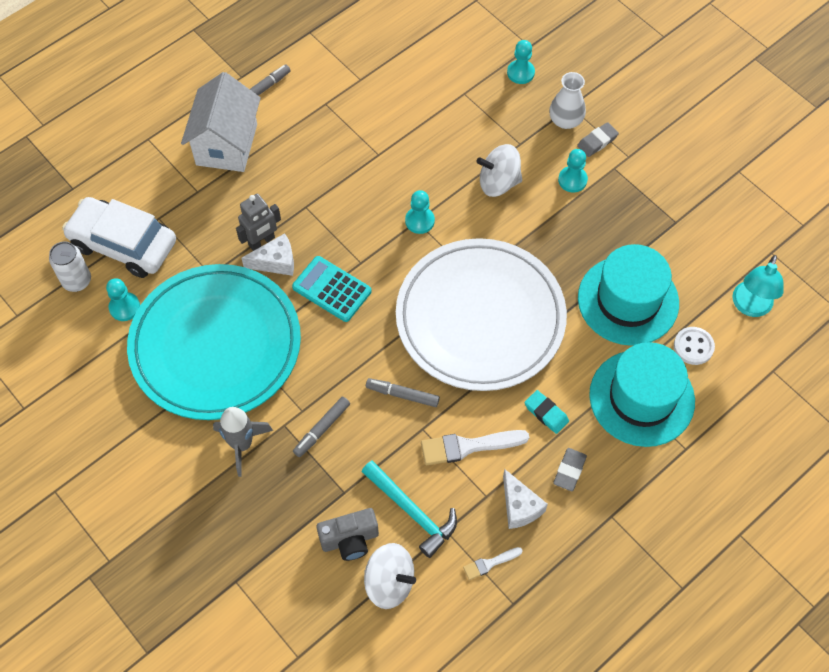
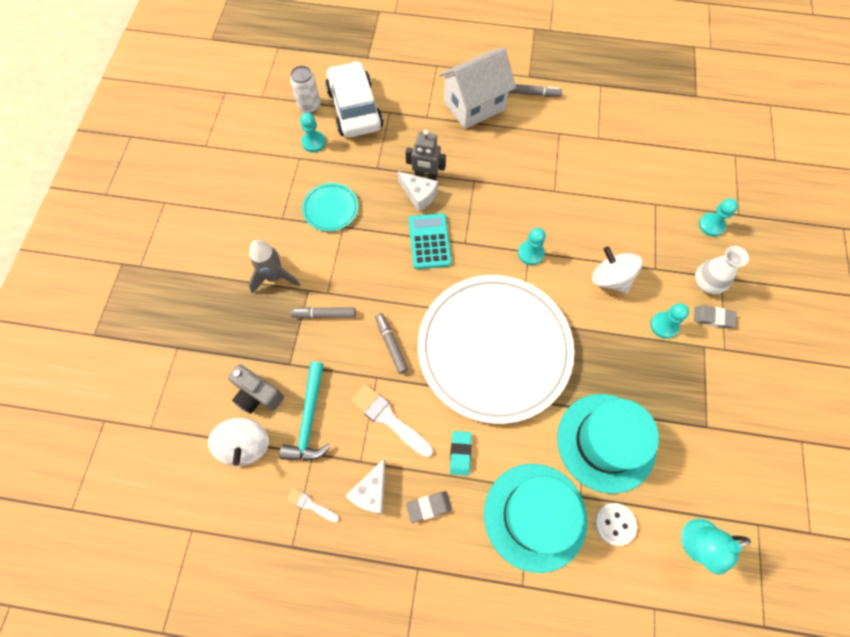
camera: 50 degrees right, 5 degrees up
(216, 345) = (330, 209): turquoise plate -> turquoise plate, size x0.40

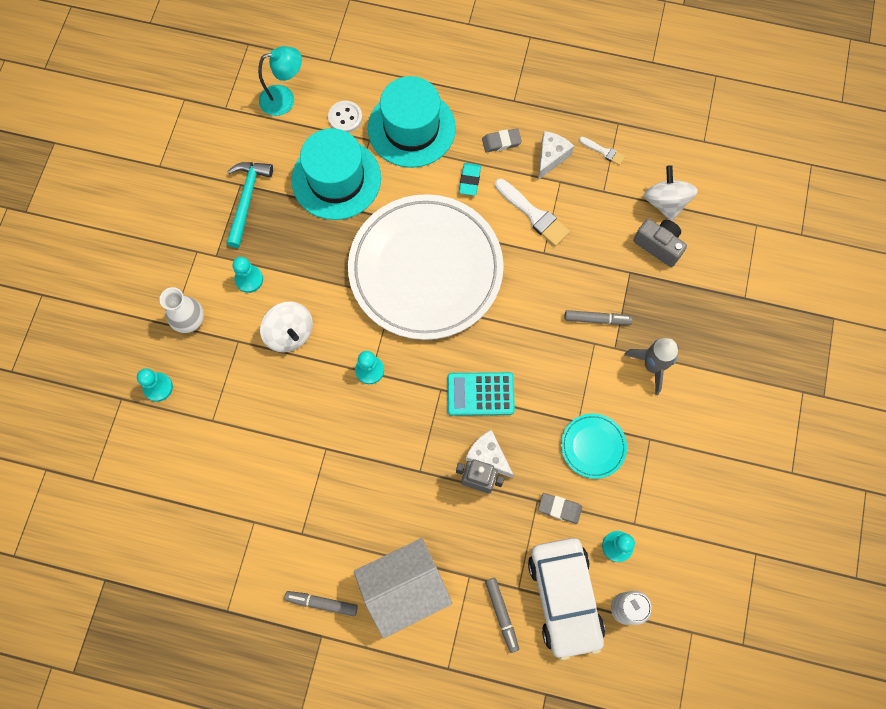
camera: 175 degrees left, 5 degrees up
(309, 419) = (608, 220): turquoise hammer -> turquoise hammer (247, 199)
(391, 344) = (528, 283): grey marker -> grey marker (501, 614)
(429, 241) = (480, 394): turquoise calculator -> turquoise calculator turned 90 degrees clockwise
(713, 318) = (196, 283): grey eraser -> grey eraser (559, 508)

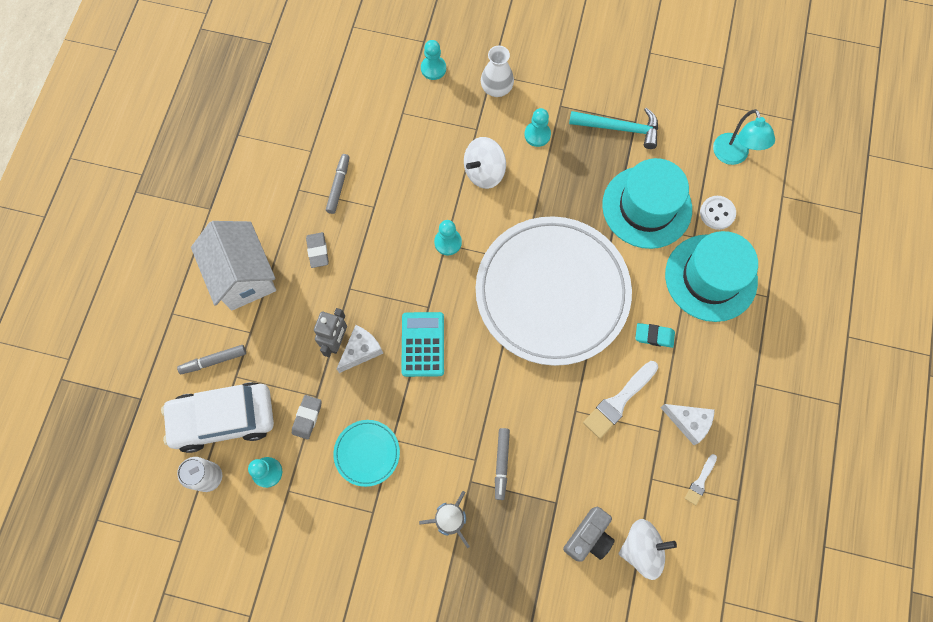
camera: 90 degrees right, 0 degrees up
(322, 603) = (237, 208): grey marker -> grey marker (338, 186)
(501, 142) = (702, 369): grey eraser -> grey eraser (318, 251)

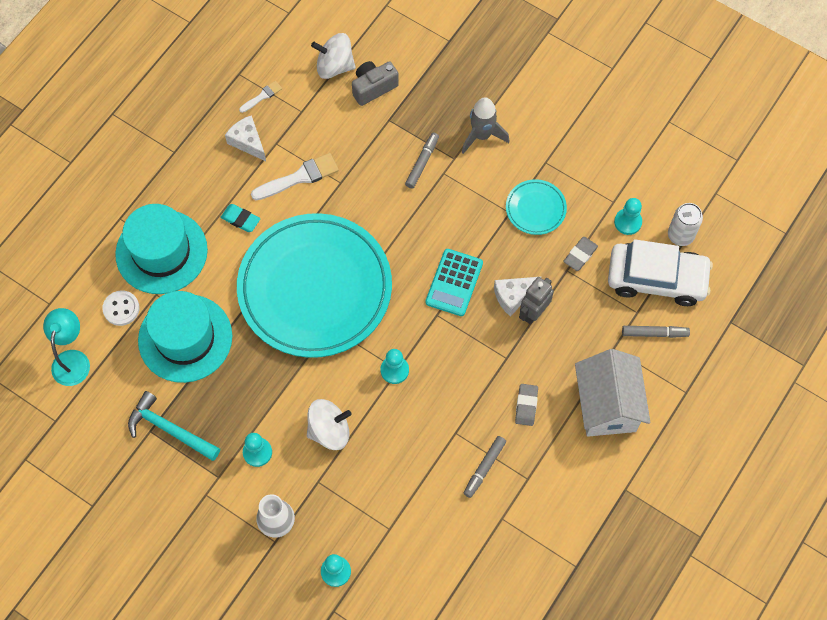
camera: 160 degrees left, 5 degrees down
(552, 292) = (315, 288): white plate -> turquoise plate

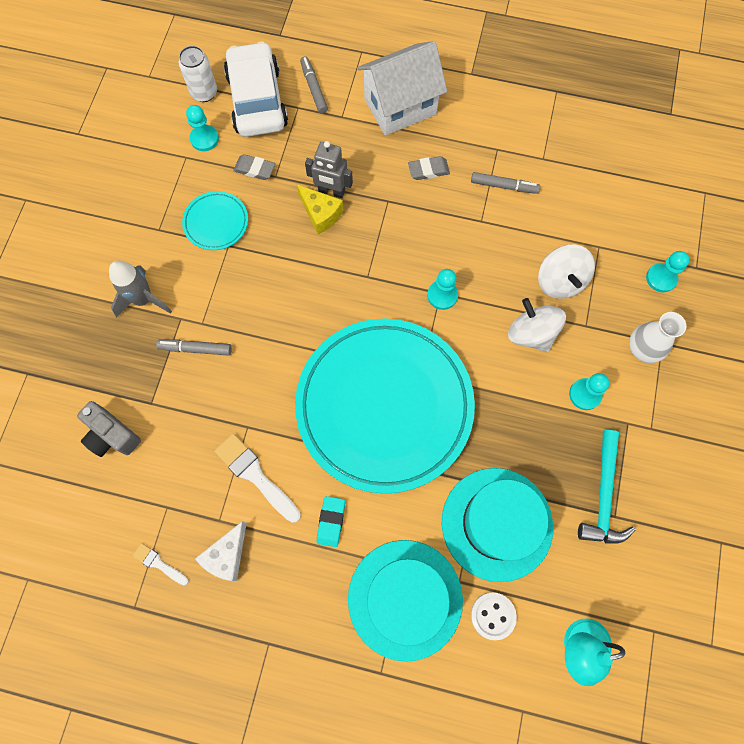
camera: 110 degrees left, 5 degrees up
(334, 66) = (93, 491): white spinning top -> white spinning top (560, 281)
(454, 283) = (326, 271): turquoise calculator -> none
(513, 296) = (321, 214): white cheese -> yellow cheese

